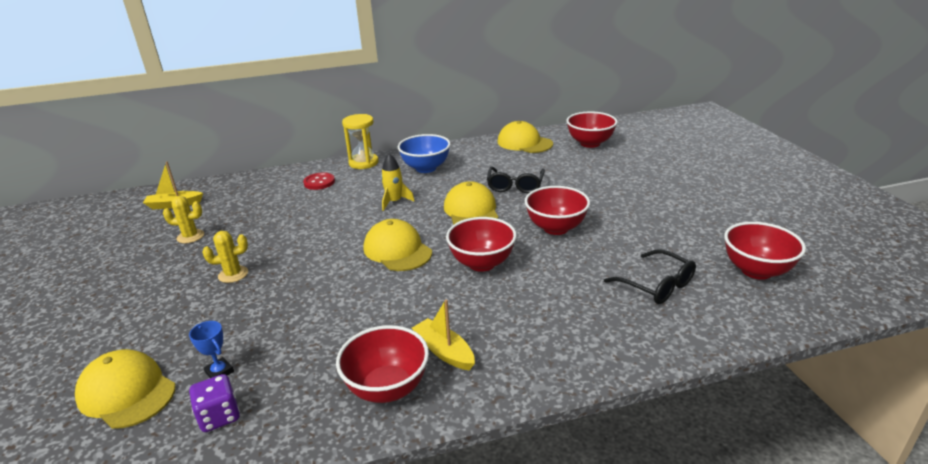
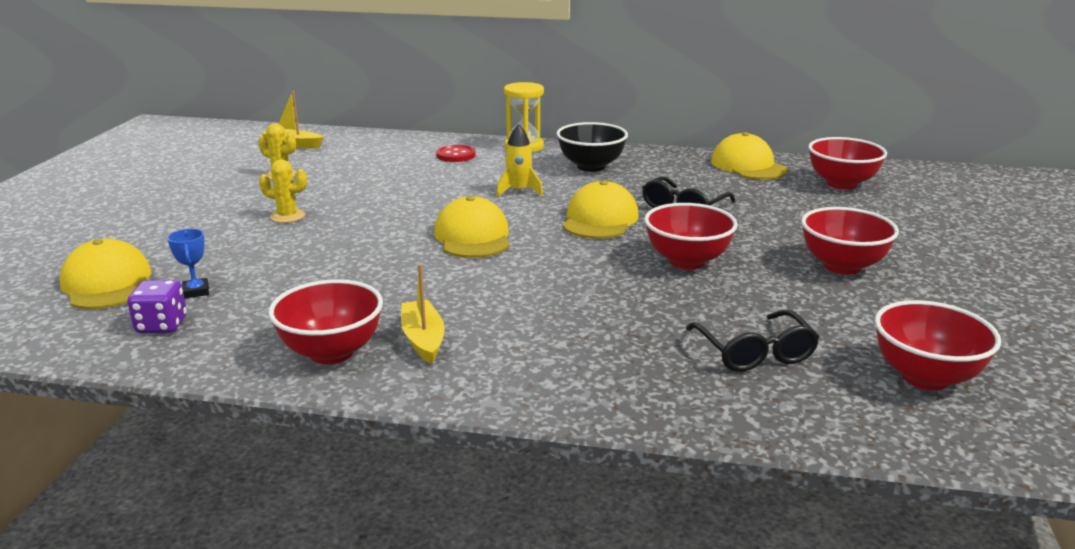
camera: 25 degrees right, 5 degrees down
(426, 168) = (591, 166): blue bowl -> black bowl
(482, 263) = (555, 272): red bowl -> red bowl (842, 266)

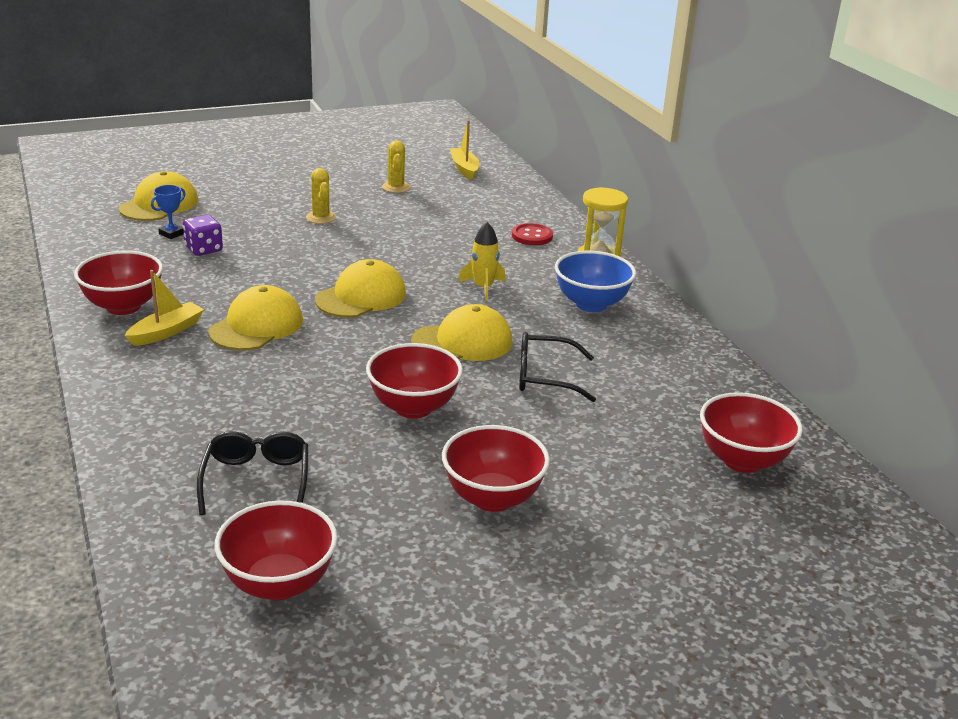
camera: 55 degrees right, 5 degrees up
(162, 325) = (118, 241): purple dice -> purple dice (204, 249)
(591, 166) = (591, 304): black bowl -> blue bowl
(748, 165) = (718, 389): yellow cap -> yellow cap (256, 326)
(754, 352) = (256, 480): black glasses -> black glasses turned 135 degrees clockwise

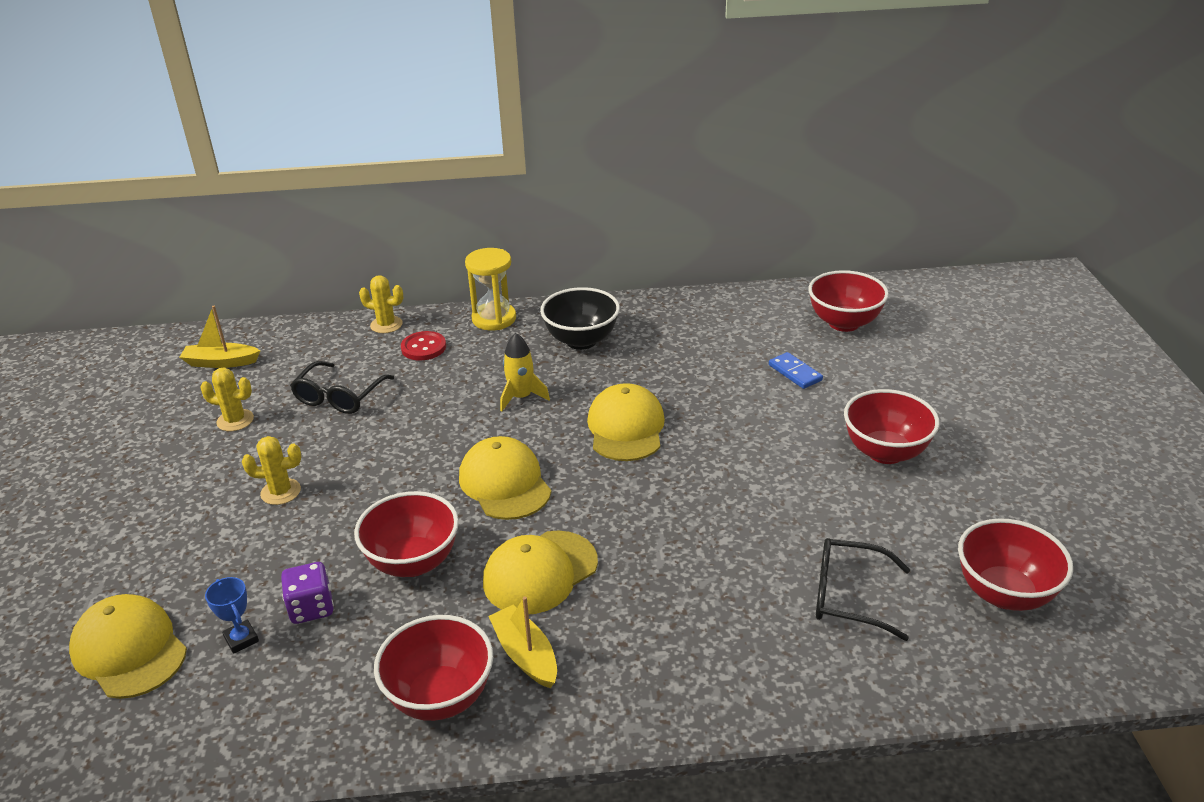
camera: 70 degrees left, 5 degrees up
(256, 326) = (540, 572): yellow cap -> yellow cap turned 90 degrees counterclockwise
(413, 407) = (738, 476): red bowl -> red bowl (413, 562)
(544, 377) = (703, 391): black glasses -> black glasses (339, 397)
(555, 216) = (386, 325): none -> yellow cactus
(591, 304) = (581, 341): blue bowl -> black bowl
(612, 431) = (795, 372): none -> blue domino

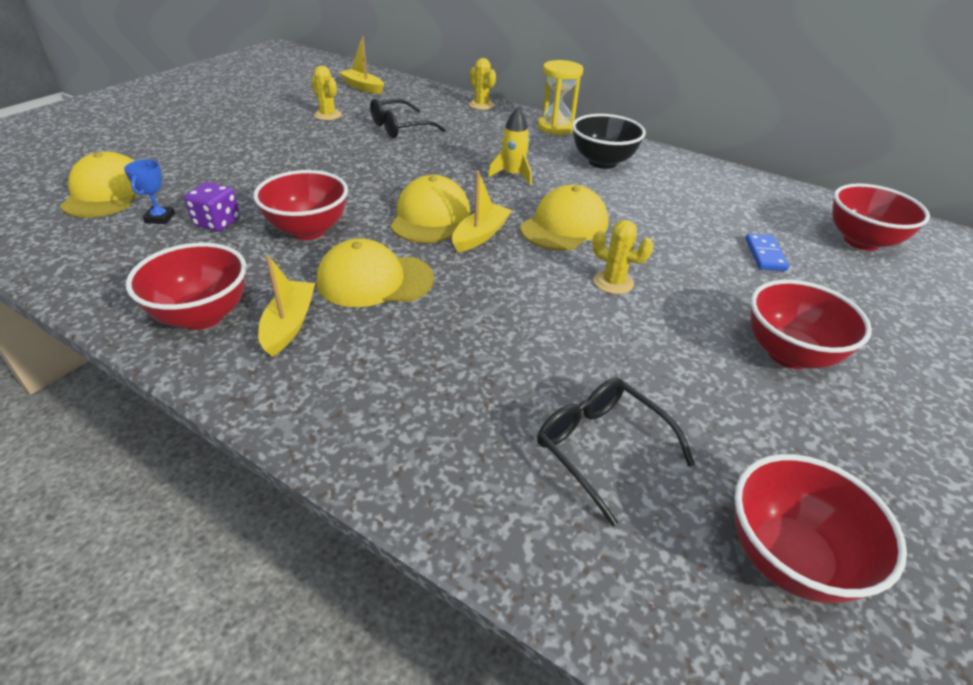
camera: 35 degrees right, 5 degrees up
(280, 492) = (296, 158): yellow cactus -> yellow cactus (613, 282)
(423, 347) = (487, 124): red button -> none
(571, 477) = (480, 235): none -> yellow boat

